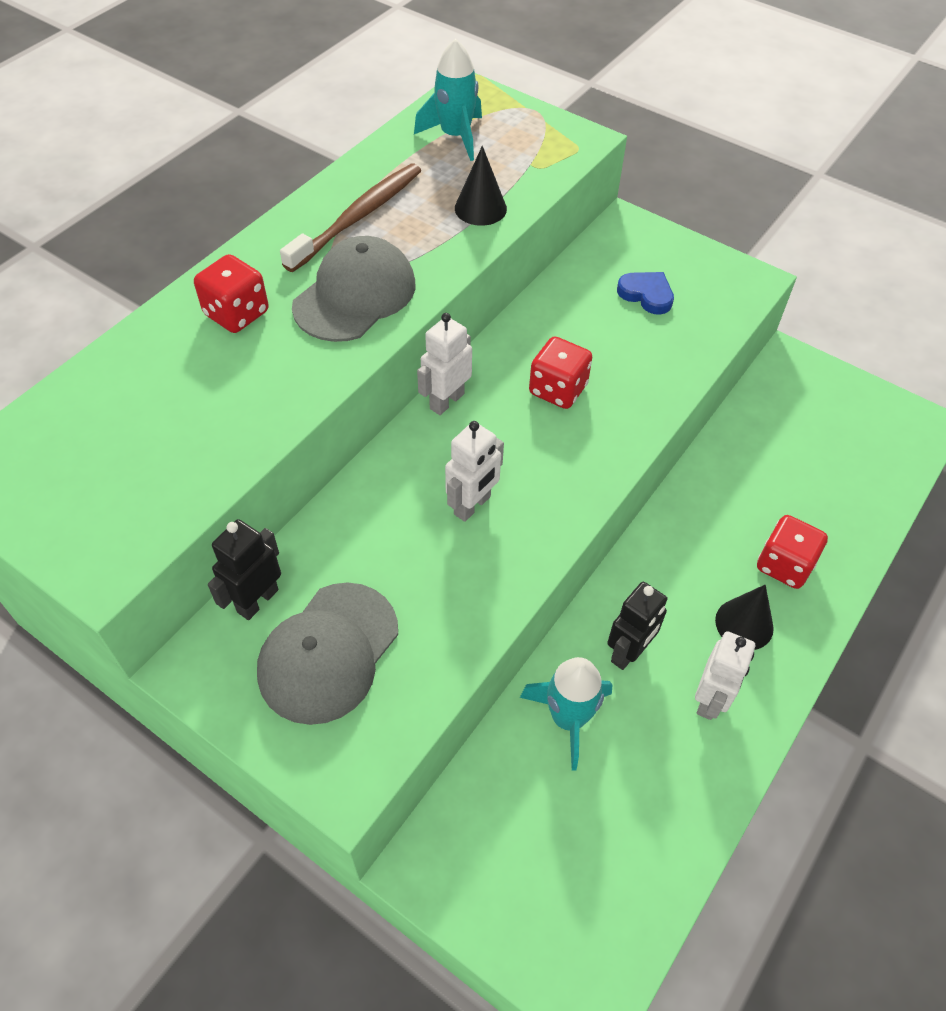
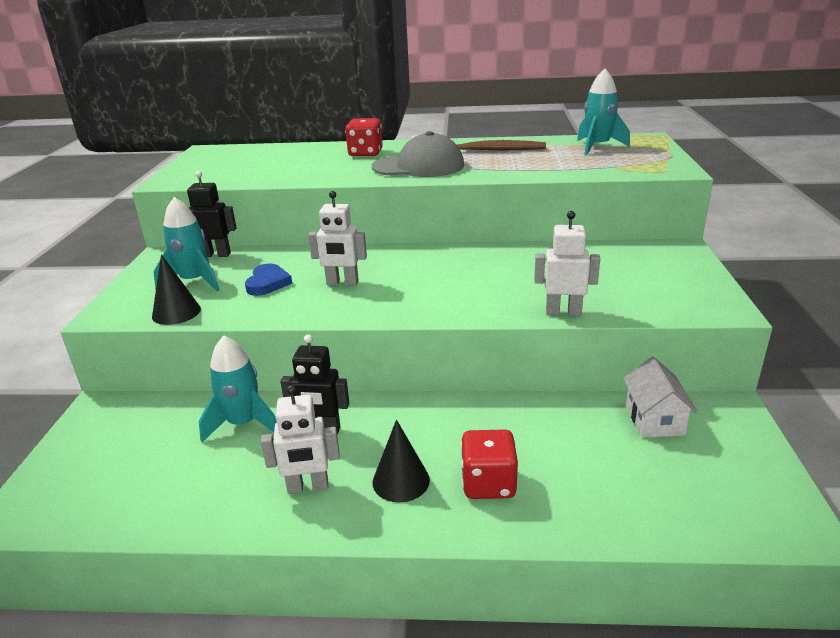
camera: 60 degrees right, 25 degrees down
(328, 652) = (194, 281): grey cap -> turquoise rocket
(446, 401) = (418, 250): white robot -> white robot (563, 312)
(480, 208) = (547, 168): black cone -> black cone (176, 312)
(558, 389) = (477, 276): red dice -> none
(646, 294) = (622, 275): blue heart -> blue heart (268, 283)
(772, 411) = (654, 419): none -> white house

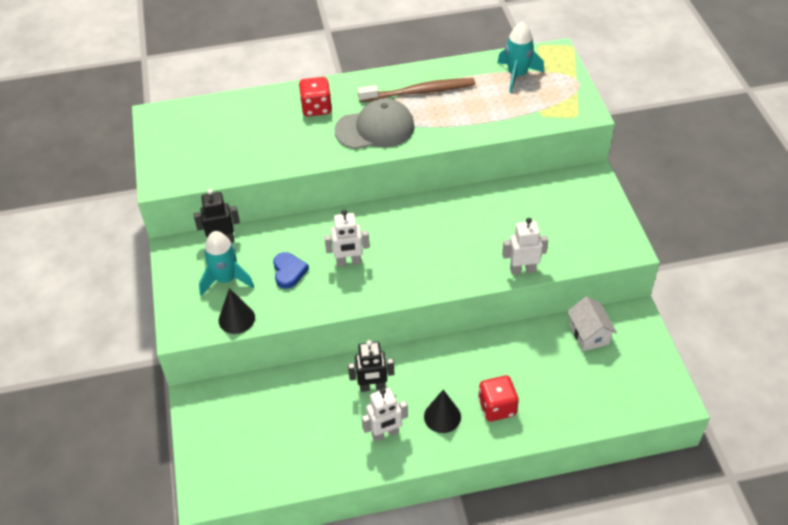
camera: 15 degrees left, 20 degrees up
(243, 423) = (314, 392): turquoise rocket -> none

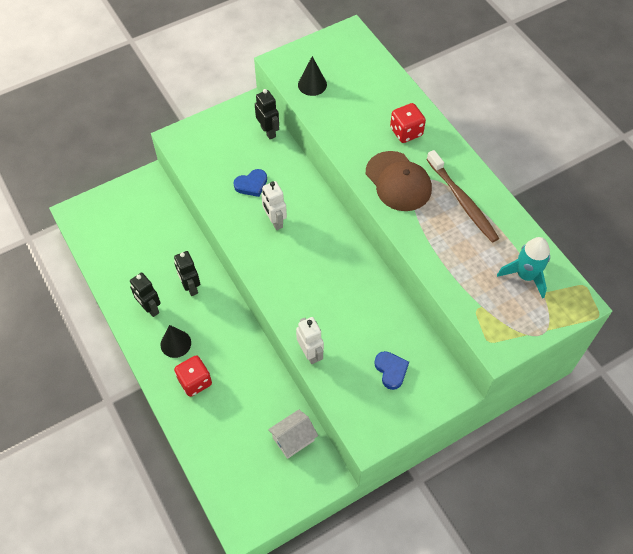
camera: 70 degrees right, 10 degrees up
(226, 279) = (231, 148): turquoise rocket -> none
(236, 319) = (195, 167): black cone -> black cone (312, 84)
(375, 128) = (398, 181): grey cap -> brown cap
(385, 434) = (150, 308): white robot -> black robot
(560, 214) = (391, 370): none -> blue heart

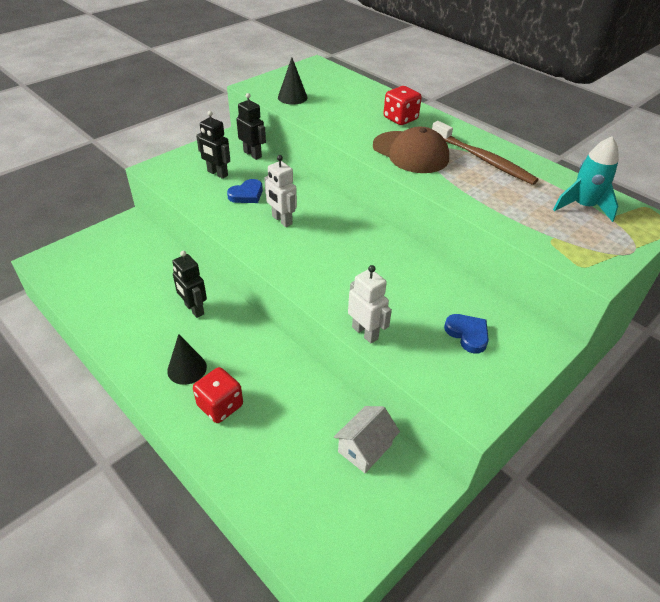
camera: 15 degrees left, 15 degrees down
(150, 308) = (147, 337): black robot -> black robot (217, 173)

